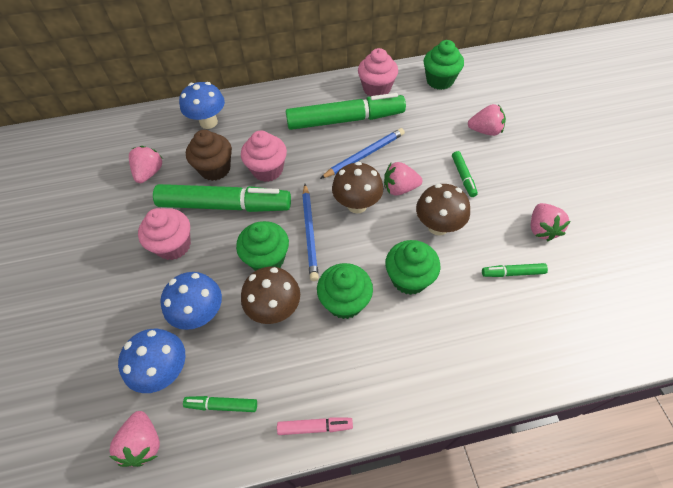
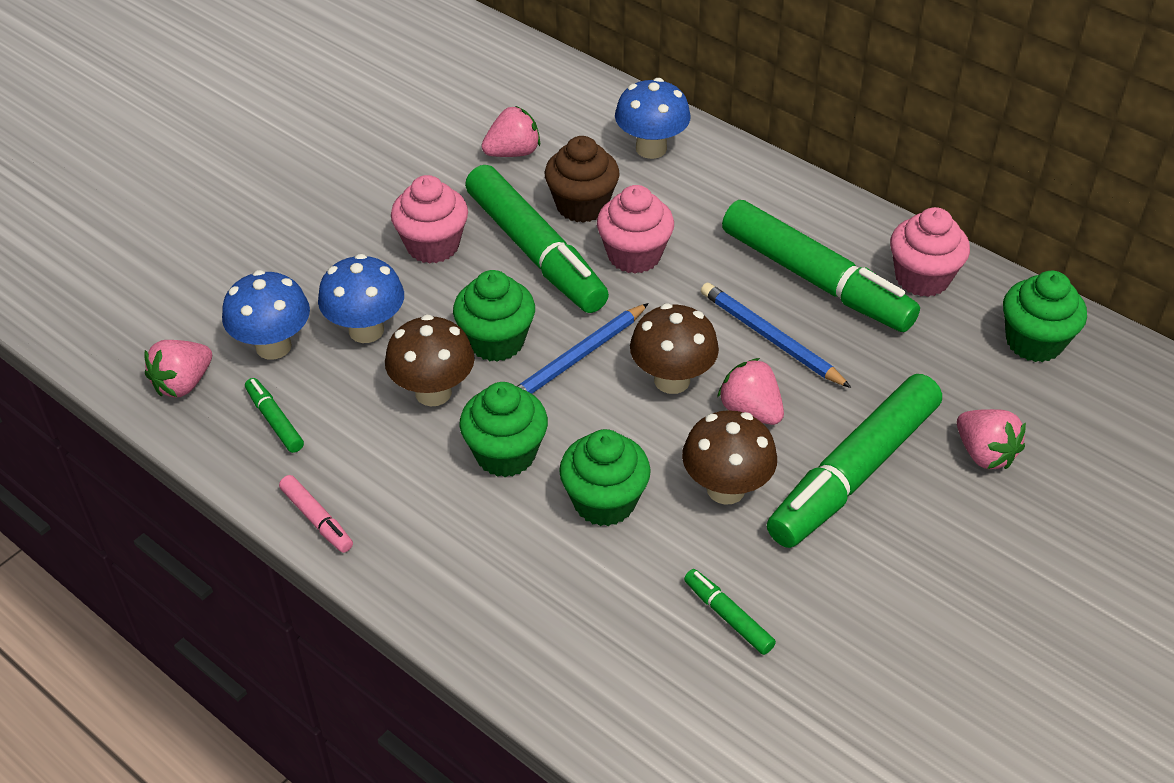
camera: 50 degrees right, 10 degrees down
(364, 155) = (771, 338): blue pencil -> blue pencil turned 150 degrees counterclockwise
(463, 177) = (853, 473): green marker -> green marker, size x2.37
(541, 229) = (849, 618): pink strawberry -> none

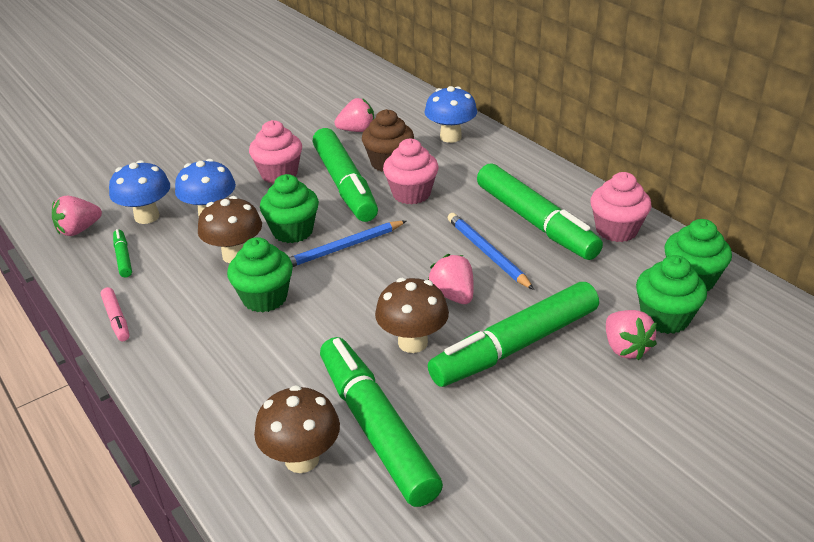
camera: 15 degrees right, 10 degrees down
(604, 501) = (319, 337): green cupcake -> green cupcake (665, 318)
(672, 380) = (404, 269): brown mushroom -> brown mushroom (302, 459)
(728, 616) = (376, 428): green marker -> green marker, size x2.37

